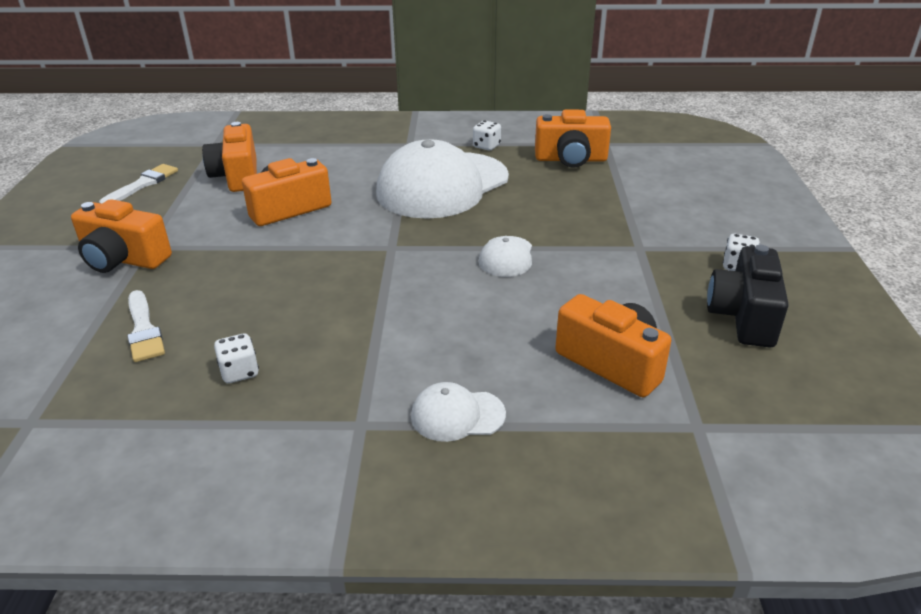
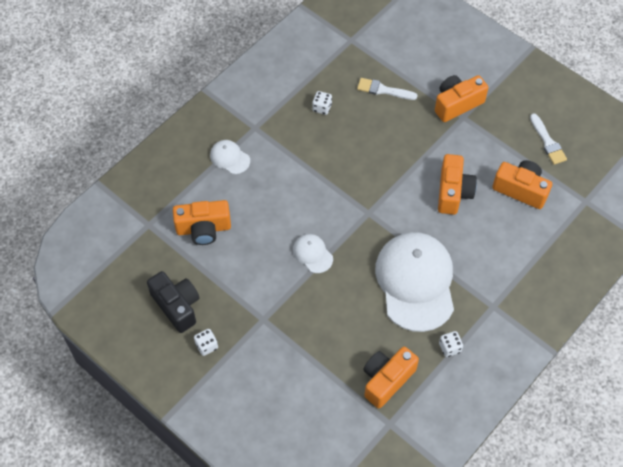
camera: 130 degrees right, 25 degrees up
(457, 415) = (229, 158): white cap -> white cap turned 90 degrees counterclockwise

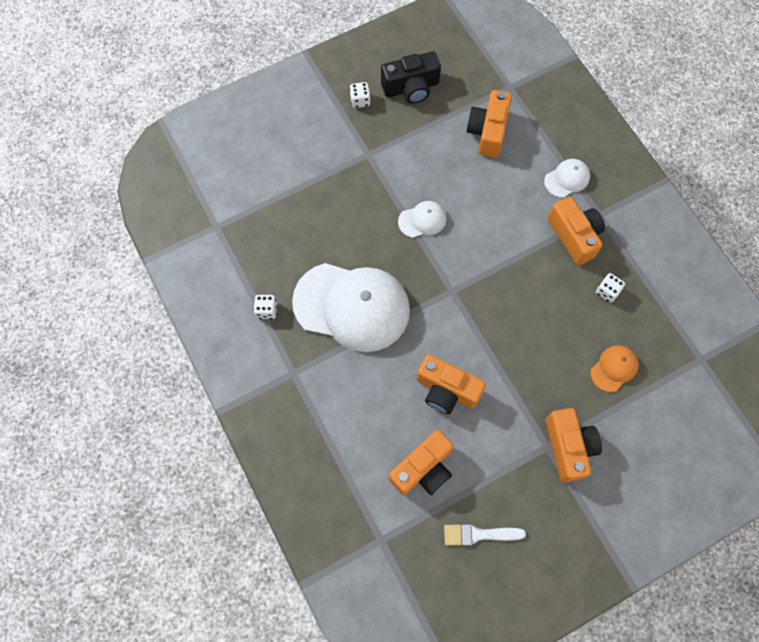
camera: 110 degrees right, 10 degrees up
(383, 90) = (614, 368): white brush -> orange cap
(386, 380) = (259, 239): orange camera -> orange camera (574, 236)

